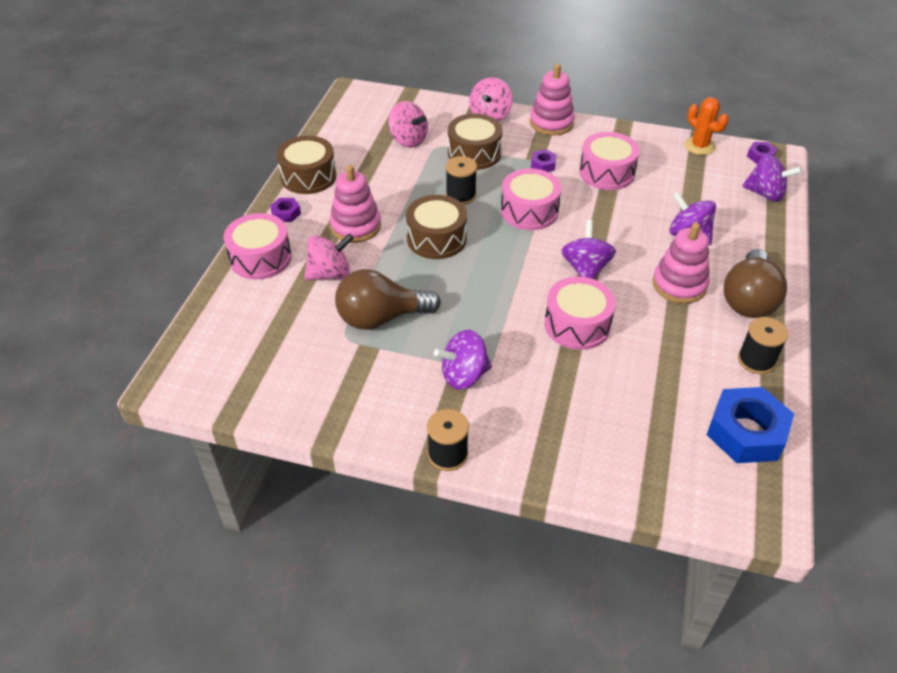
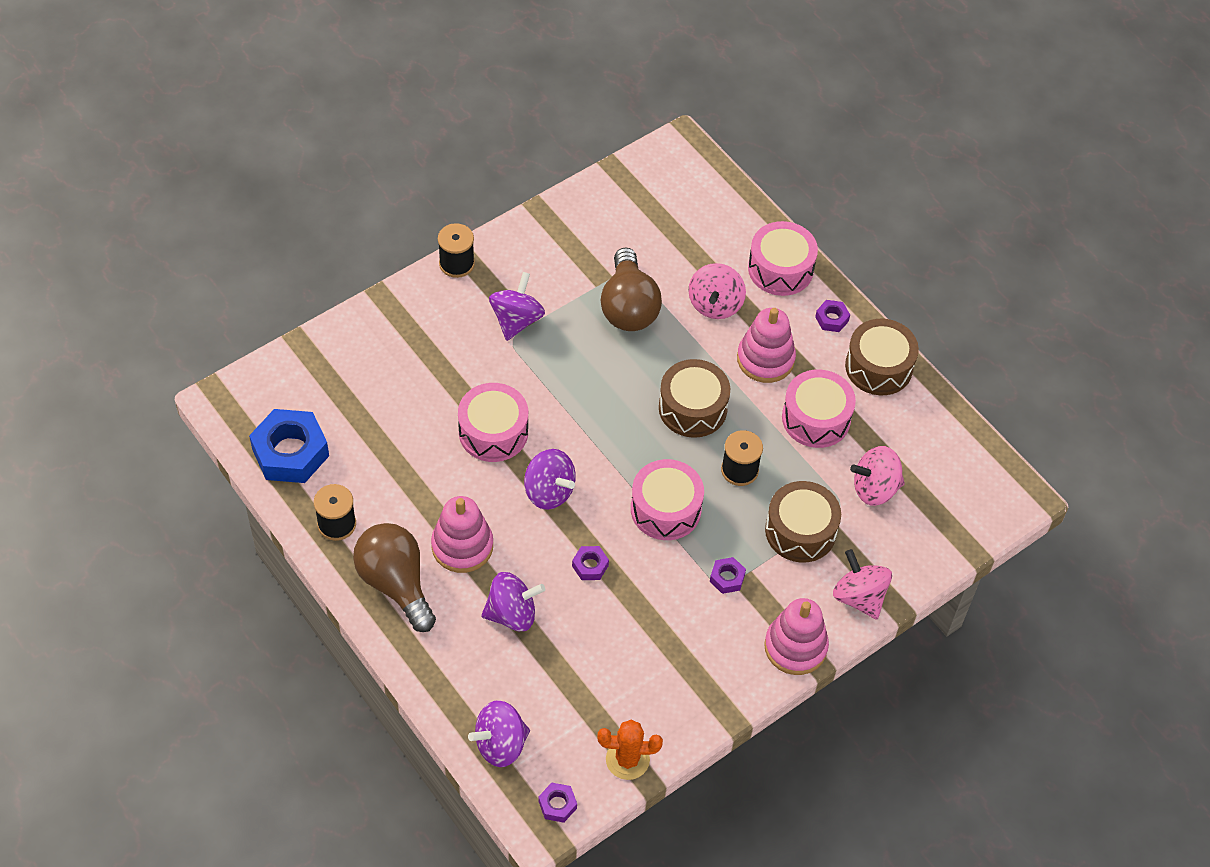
camera: 125 degrees right, 10 degrees up
(381, 318) = (628, 307): brown light bulb -> brown light bulb turned 150 degrees clockwise
(606, 173) = (663, 626): pink drum -> pink drum (816, 418)
(611, 221) = (590, 566): none -> purple nut

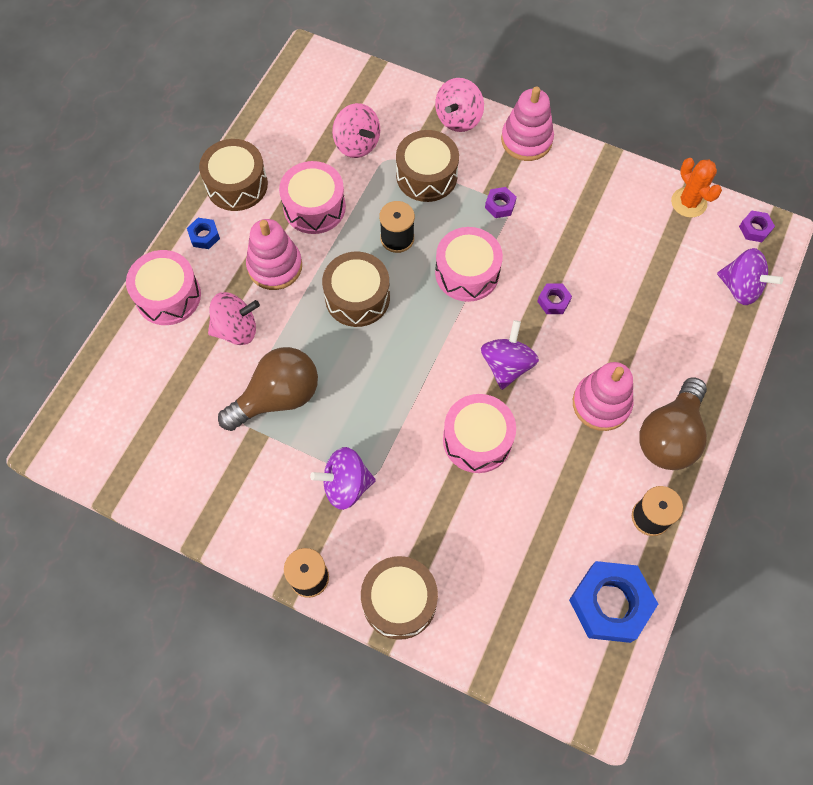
camera: 115 degrees left, 10 degrees up
(396, 312) = (399, 601): none -> brown drum
(512, 614) = (633, 335): purple spinning top -> none
(832, 319) = (204, 236): purple nut -> blue nut

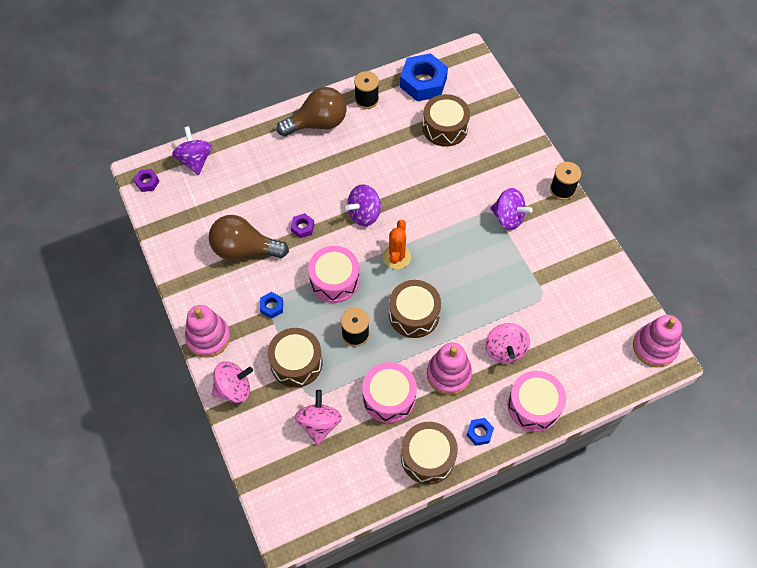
camera: 140 degrees left, 5 degrees down
(236, 329) = (505, 350): pink spinning top -> pink spinning top turned 120 degrees counterclockwise
(277, 397) = (510, 290): brown light bulb -> brown light bulb (244, 249)
(399, 601) = (524, 149): brown drum -> brown drum (445, 128)
(477, 439) = (417, 190): pink drum -> none
(500, 205) = (272, 307): purple nut -> blue nut
(601, 404) = (335, 160): pink stacking toy -> pink stacking toy (654, 347)
(688, 202) = (162, 223): orange cactus -> orange cactus (397, 257)

